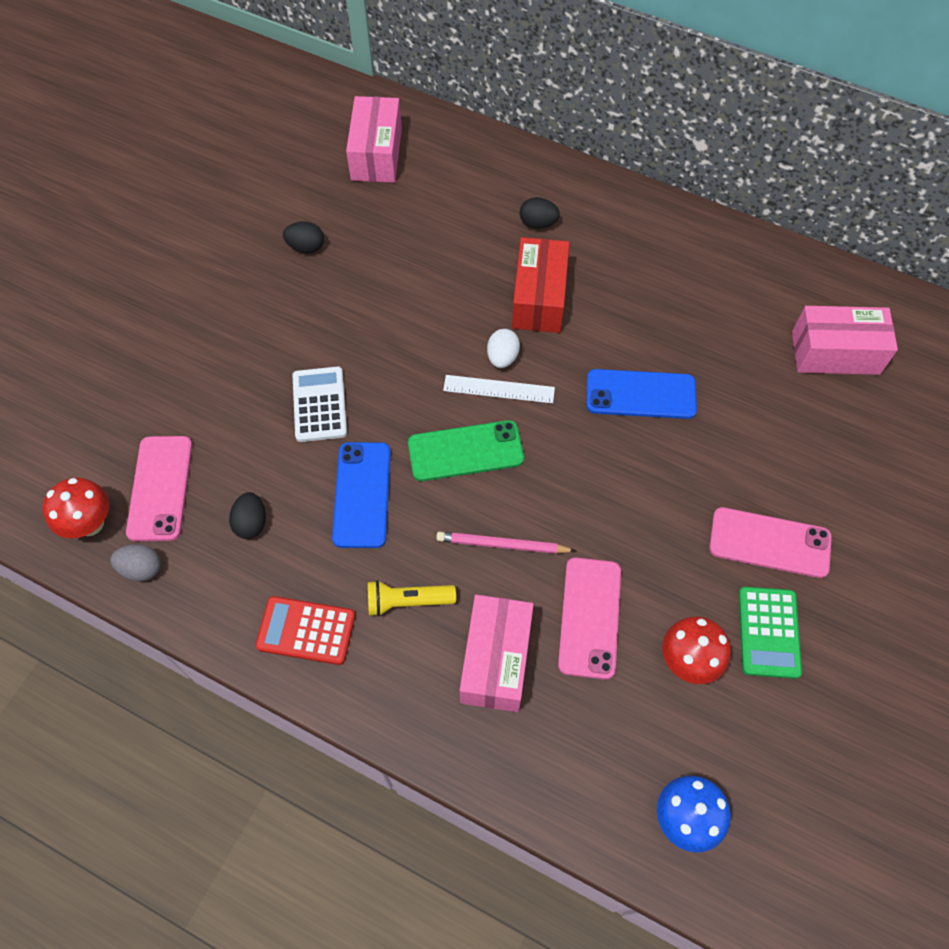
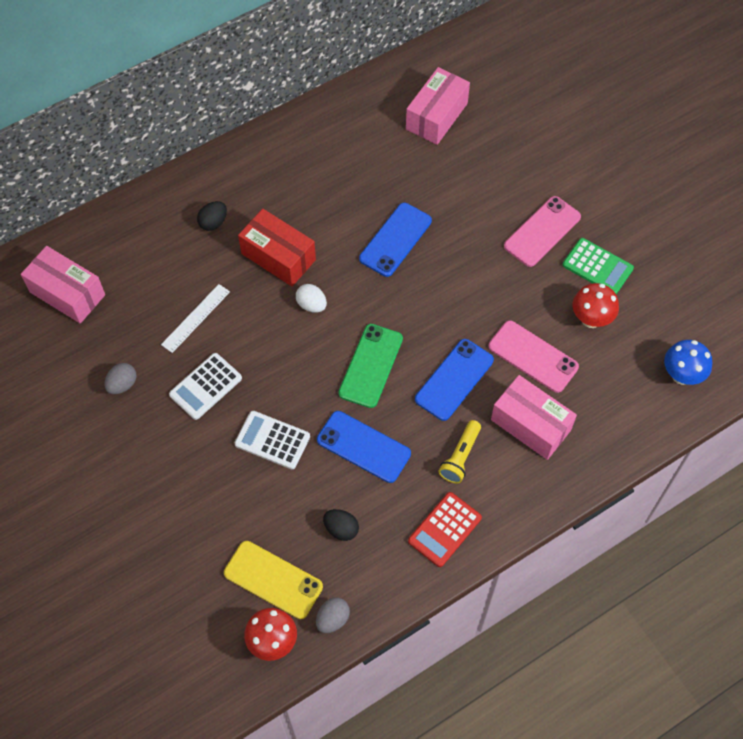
camera: 60 degrees left, 0 degrees up
(160, 488) = (273, 579): pink phone -> yellow phone
(306, 247) = (122, 384): black egg -> grey egg
(346, 315) = (205, 386): none -> white calculator
(499, 389) = (335, 320): white ruler -> white ruler (195, 318)
(502, 545) = (454, 379): pink pencil -> blue phone

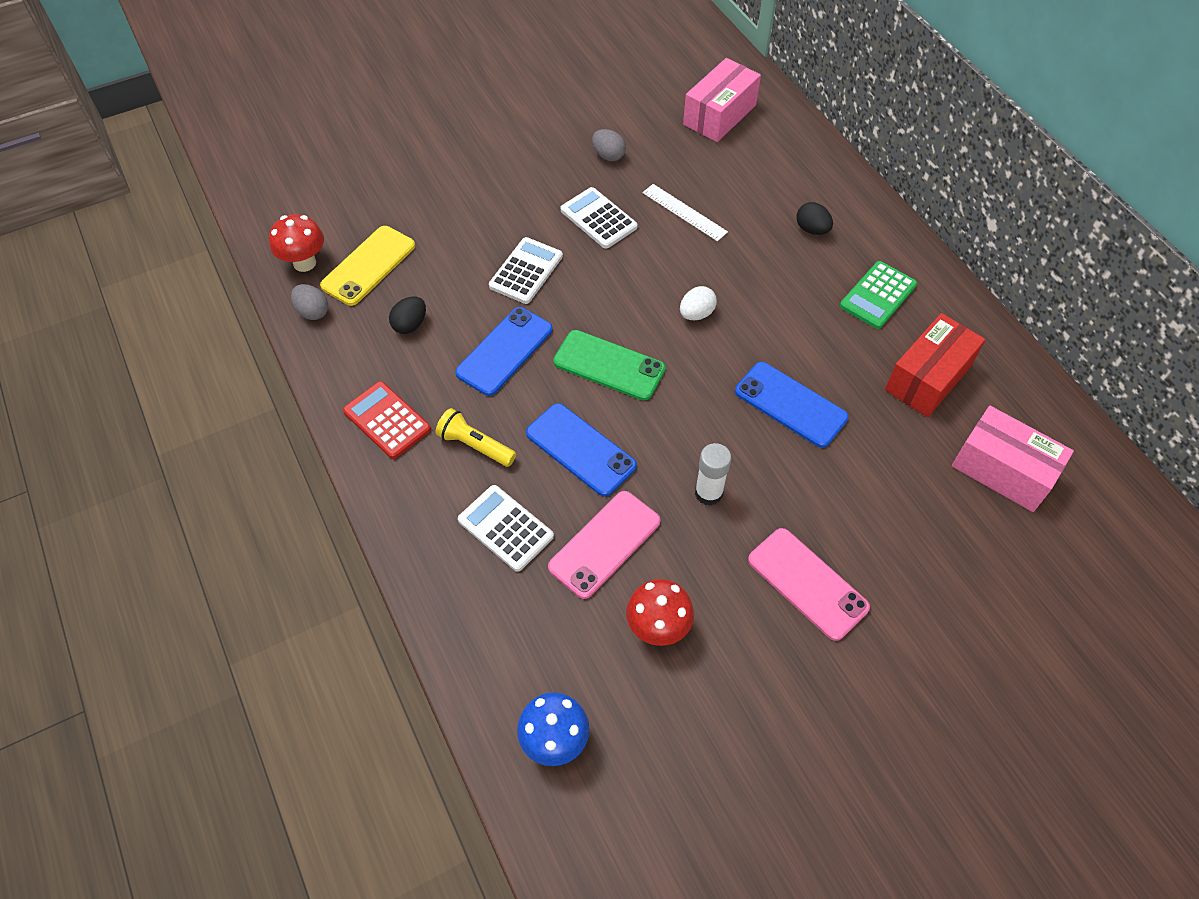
camera: 95 degrees right, 5 degrees down
(278, 257) = (764, 286): red box -> red box (928, 378)
(480, 292) = (708, 493): none -> white glue stick
(530, 425) = (505, 528): pink box -> white calculator
(597, 267) = (746, 651): green calculator -> green calculator (878, 295)

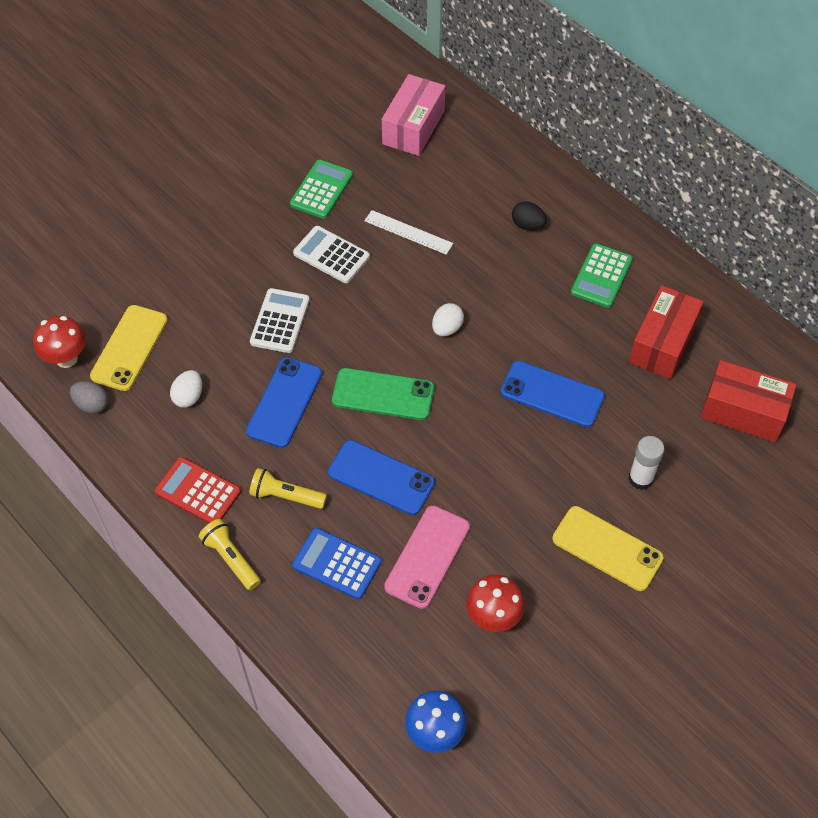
camera: 15 degrees left, 0 degrees up
(397, 496) = (231, 558): none -> yellow flashlight
(410, 325) = (188, 397): black egg -> white egg
(505, 528) = (337, 564): white calculator -> blue calculator
(608, 155) = (321, 190): grey egg -> green calculator
(708, 493) = (503, 490): white glue stick -> white glue stick (640, 479)
(807, 583) = (607, 548): pink phone -> yellow phone
(1002, 470) = (743, 412): pink box -> red box

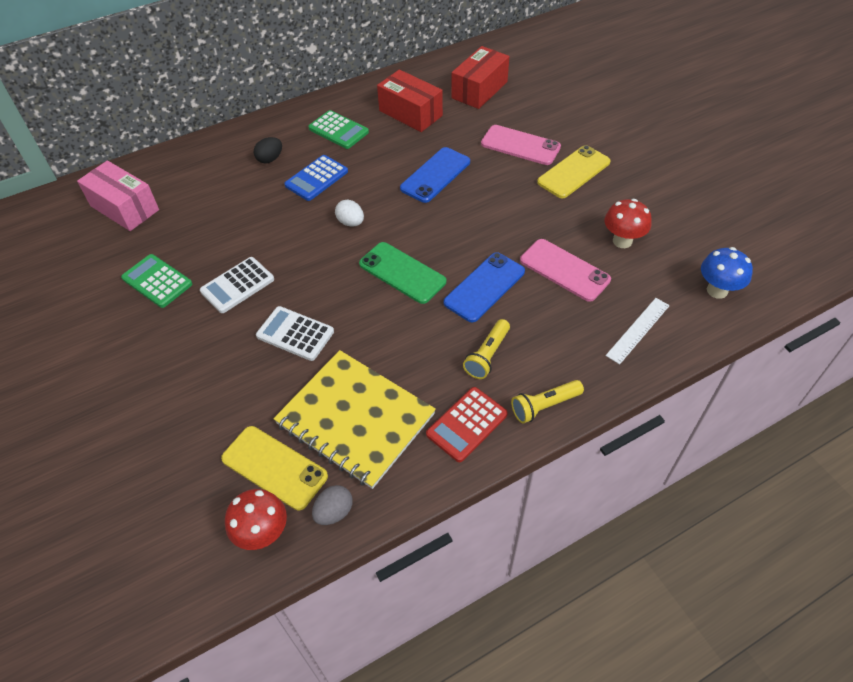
camera: 75 degrees left, 5 degrees down
(188, 397) = (355, 419): white egg -> yellow notebook
(284, 402) = (387, 343): blue phone -> none
(337, 564) = (561, 329): blue calculator -> blue calculator (316, 178)
(383, 394) = (402, 273): green phone -> green phone turned 75 degrees counterclockwise
(408, 232) = (239, 230): white ruler -> white ruler (638, 330)
(640, 479) = (520, 145): white glue stick -> pink phone

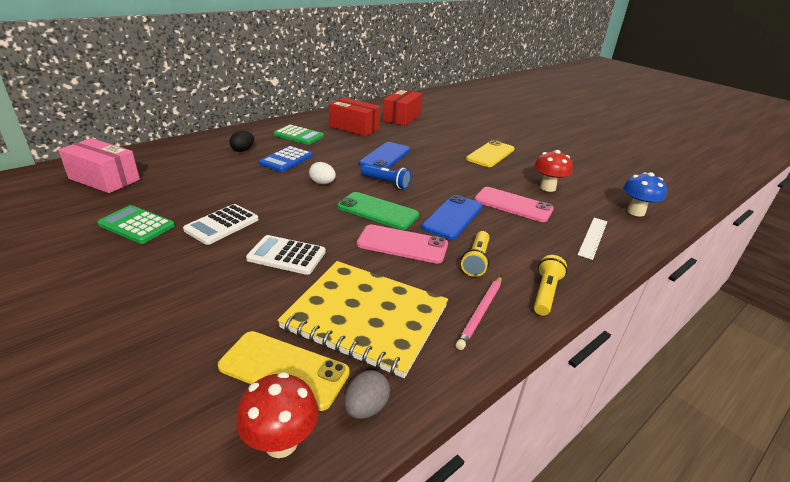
camera: 15 degrees left, 20 degrees down
(424, 225) = (386, 183): none -> blue flashlight
(466, 424) = (480, 313): red calculator -> pink pencil
(520, 145) = (444, 142): pink phone -> pink phone (402, 244)
(544, 406) = (545, 293): yellow flashlight -> yellow flashlight turned 150 degrees clockwise

